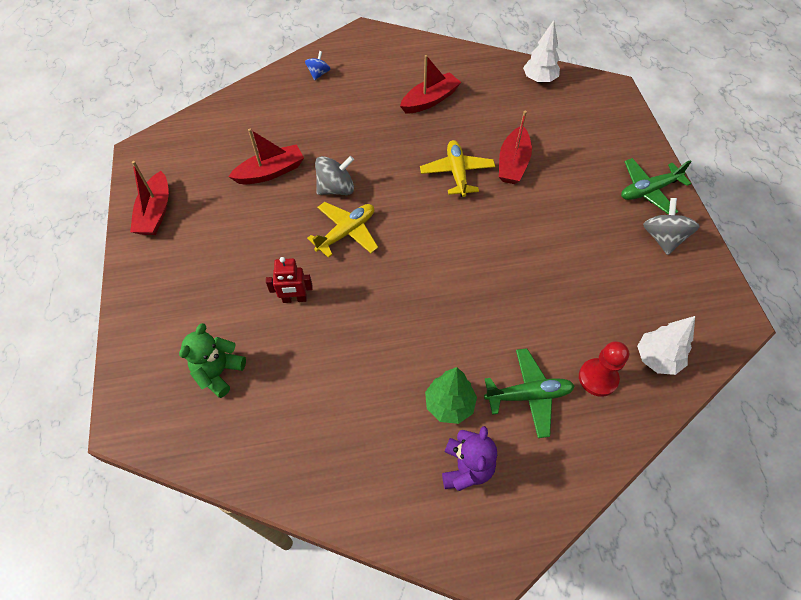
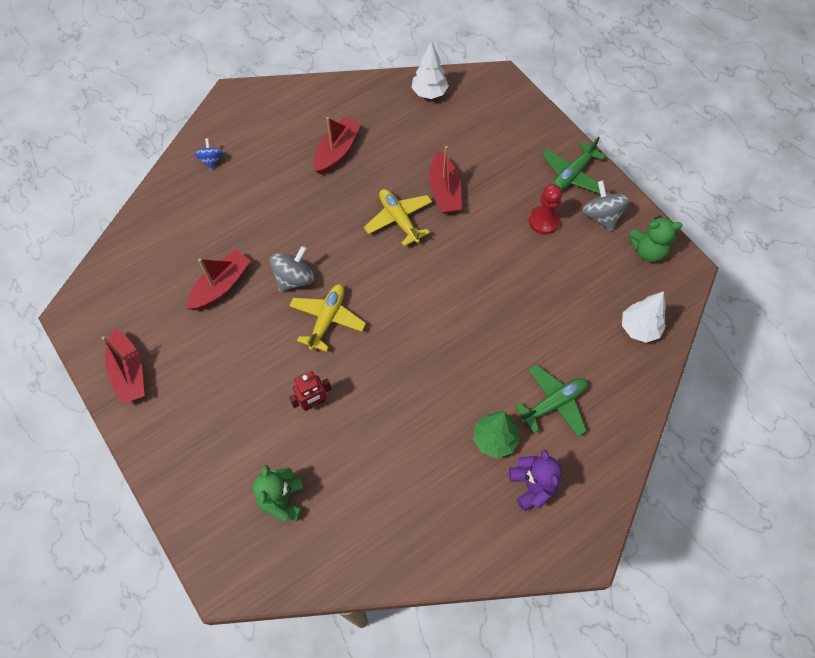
camera: 25 degrees left, 5 degrees up
(598, 378) = (601, 365): red pawn -> red pawn (544, 221)
(699, 287) = (647, 251): none -> green teddy bear

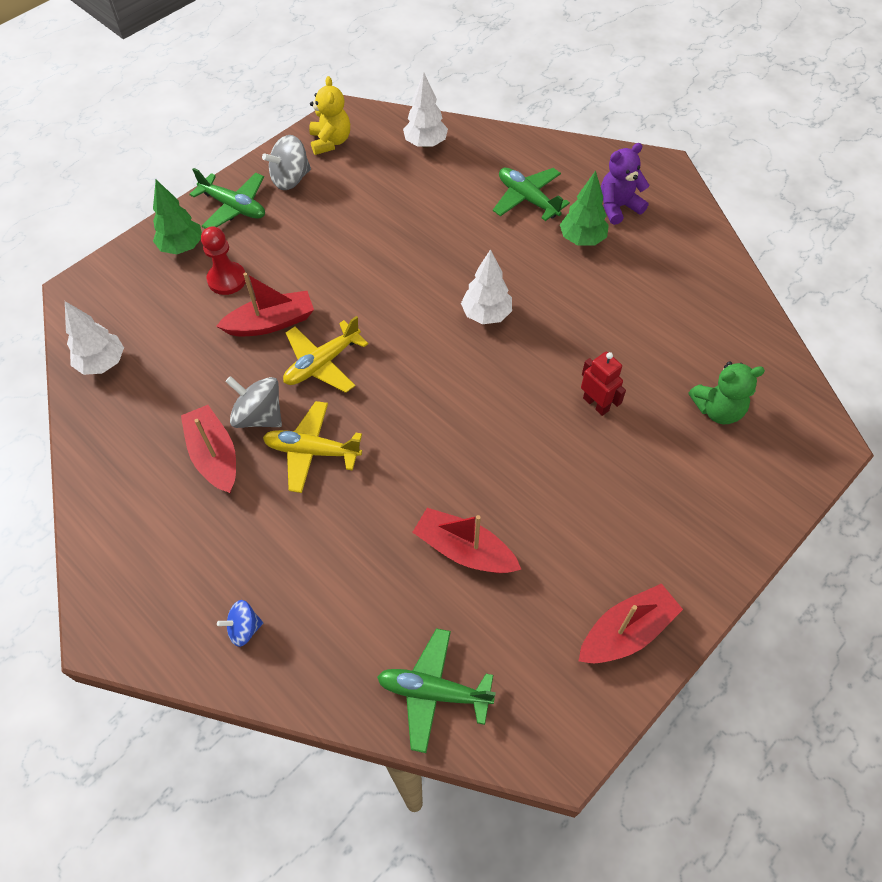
camera: 100 degrees left, 5 degrees down
(135, 252) = (434, 692): none -> green plane
(294, 278) = (433, 462): grey spinning top -> grey spinning top (259, 416)
(327, 319) = (484, 412): yellow plane -> yellow plane (312, 451)
(337, 151) = (214, 456): red boat -> red boat turned 45 degrees clockwise
(422, 340) = (486, 314): none -> white tree
(532, 139) = (182, 247): none -> green tree
(544, 221) = (304, 226): red pawn -> red pawn (227, 279)
(647, 251) = (330, 142): green teddy bear -> yellow teddy bear

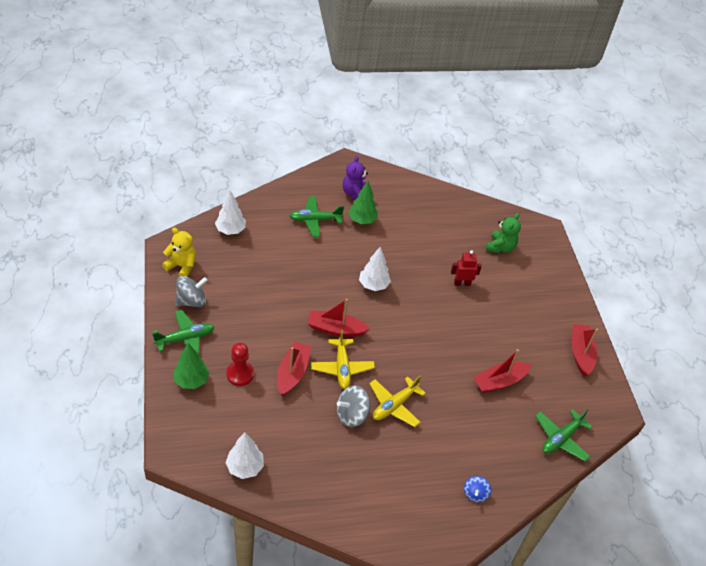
camera: 60 degrees left, 10 degrees down
(214, 456) = (360, 449): red boat -> red boat (335, 329)
(291, 179) = (192, 301): grey spinning top -> grey spinning top turned 120 degrees counterclockwise

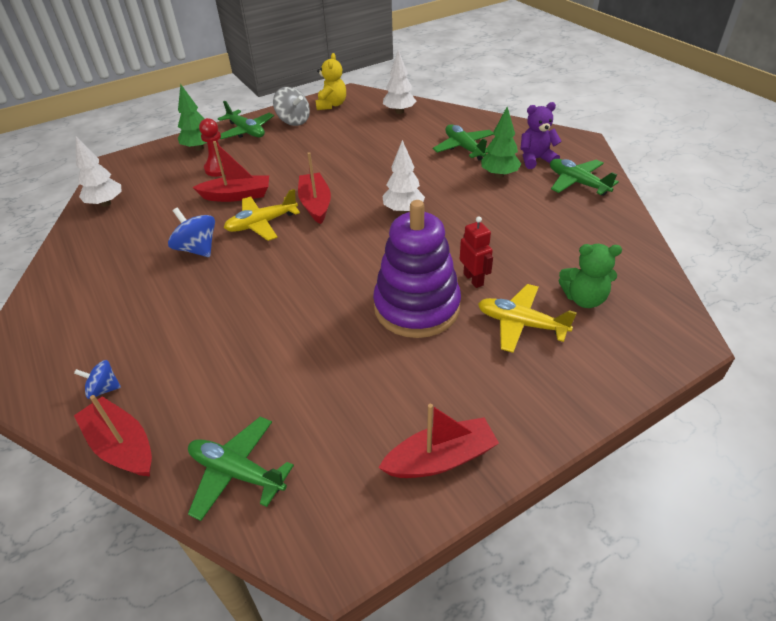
camera: 75 degrees right, 5 degrees down
(351, 414) = (197, 249): grey spinning top -> blue spinning top
(394, 405) = (225, 276): yellow plane -> yellow plane (521, 324)
(395, 191) = (577, 183): none -> green plane
(473, 318) = (417, 307): none -> purple stacking toy
(499, 381) = (316, 365): red boat -> red boat (122, 446)

